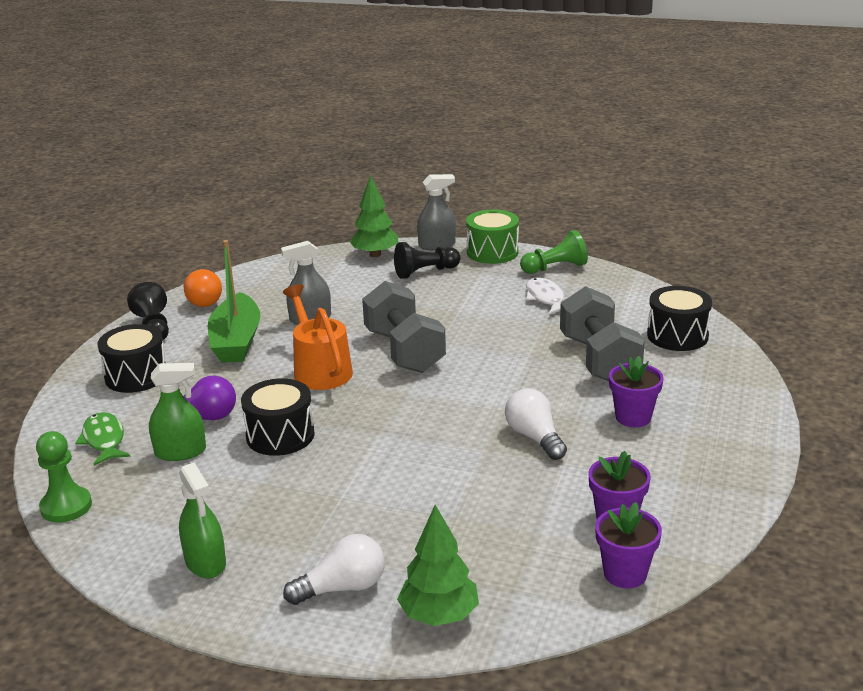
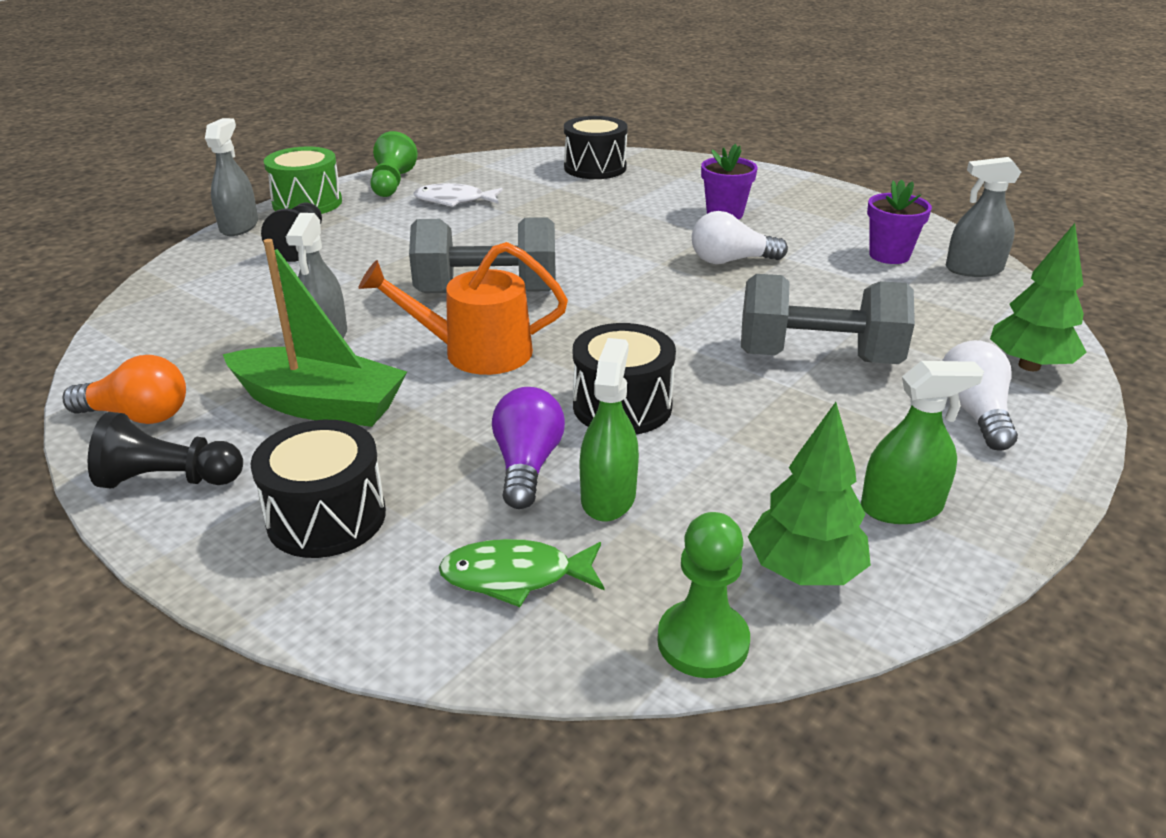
camera: 70 degrees left, 5 degrees up
(375, 254) = (202, 265): green tree -> green tree (804, 571)
(599, 360) = (608, 205): grey dumbbell -> grey dumbbell (817, 358)
(625, 574) = (974, 269): purple flower pot -> grey spray bottle

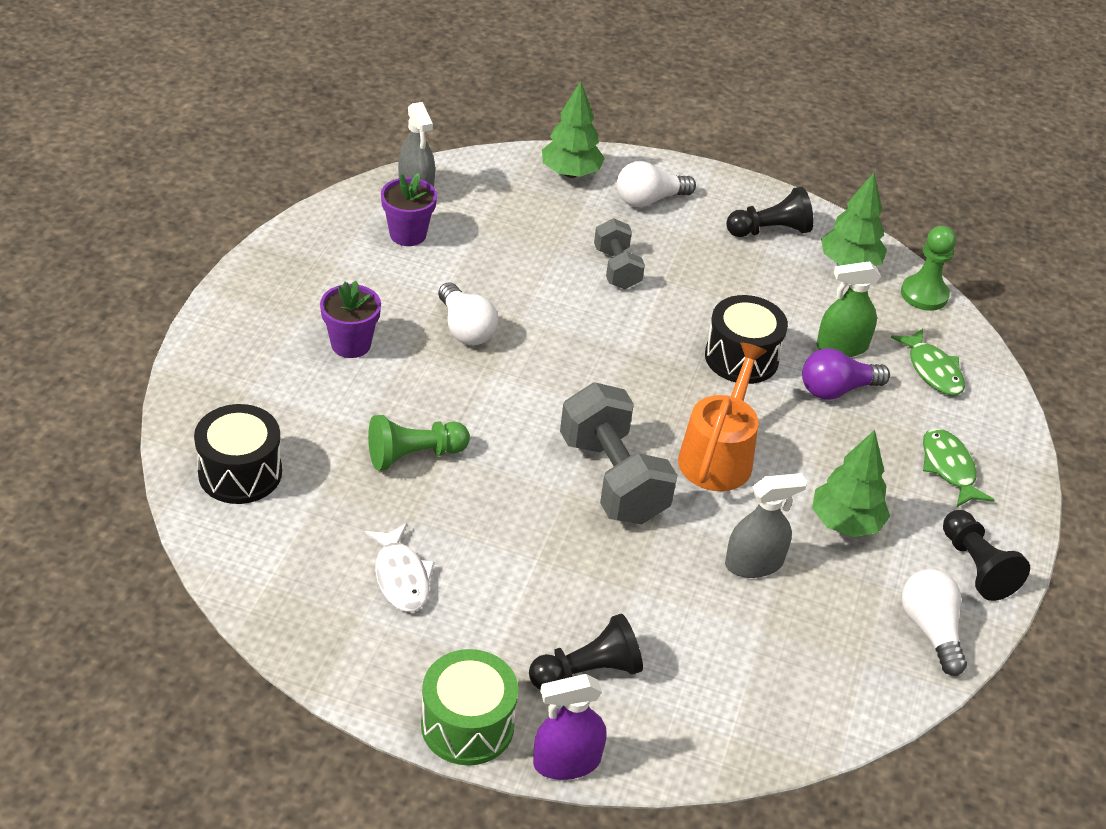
camera: 115 degrees left, 10 degrees up
(138, 416) = (930, 630): orange light bulb -> white light bulb
(239, 226) = (567, 762): grey spray bottle -> purple spray bottle
(320, 405) = (845, 523): green boat -> green tree
(326, 517) = (949, 468): black drum -> green fish
(392, 183) = (367, 661): green pawn -> green pawn (413, 455)
(476, 352) = (718, 455): orange watering can -> orange watering can turned 135 degrees counterclockwise
(817, 358) = (616, 268): grey dumbbell -> grey dumbbell, size x0.58
(901, 507) = (770, 230): green spray bottle -> black pawn

